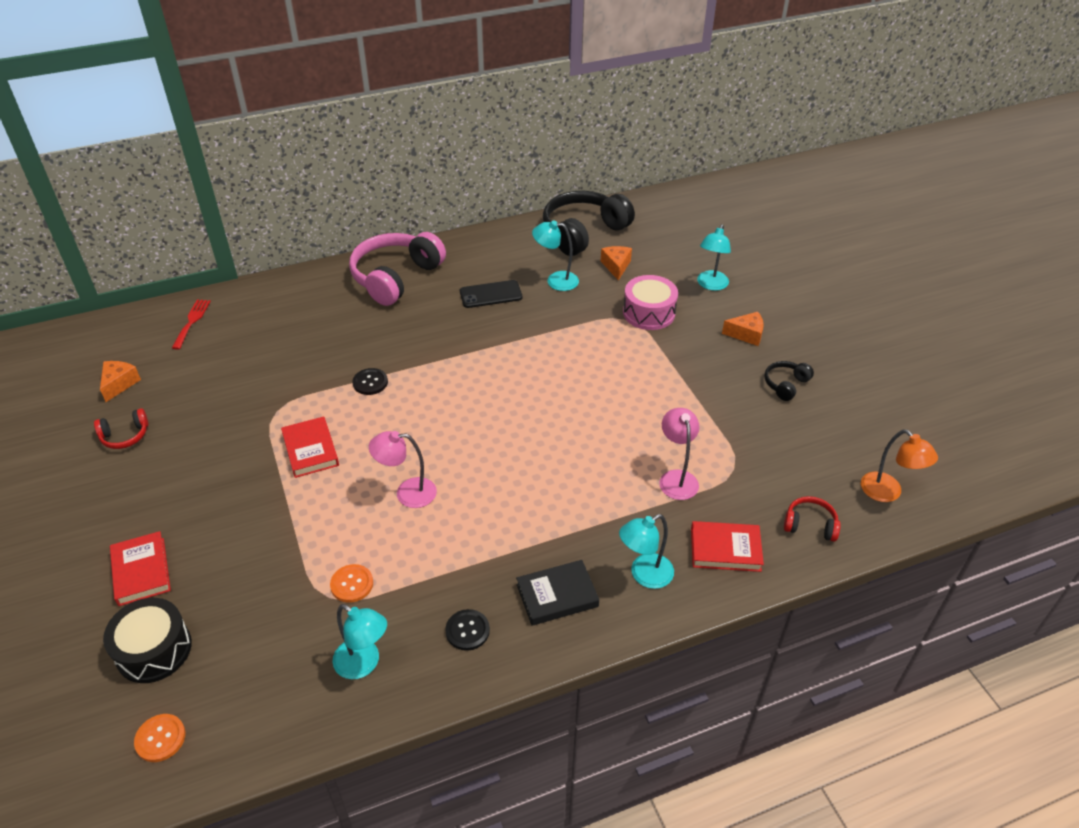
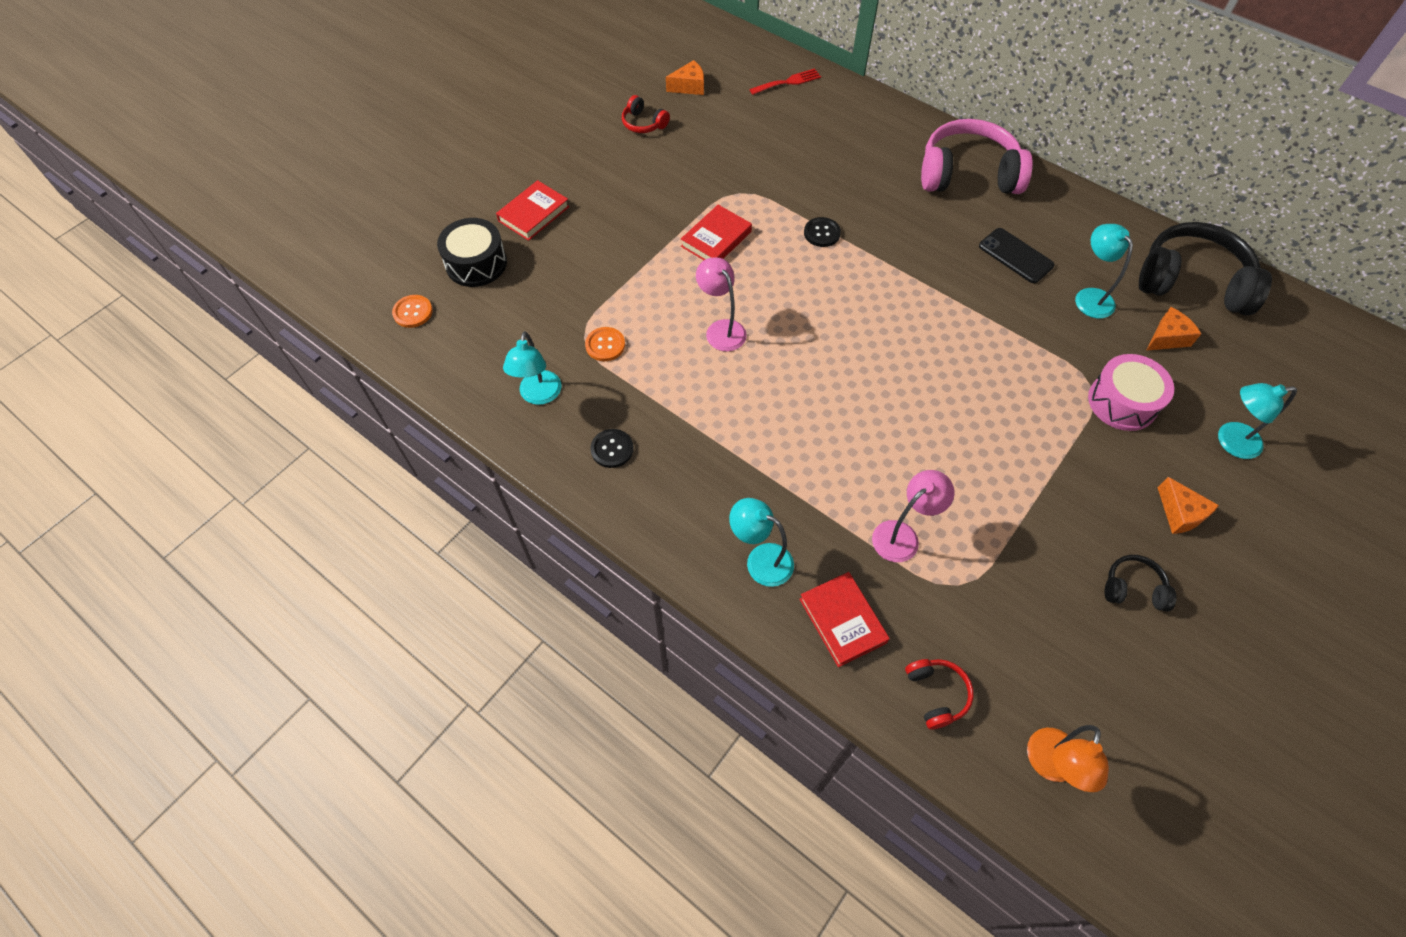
camera: 60 degrees right, 15 degrees up
(557, 595) = (690, 498): black book -> none

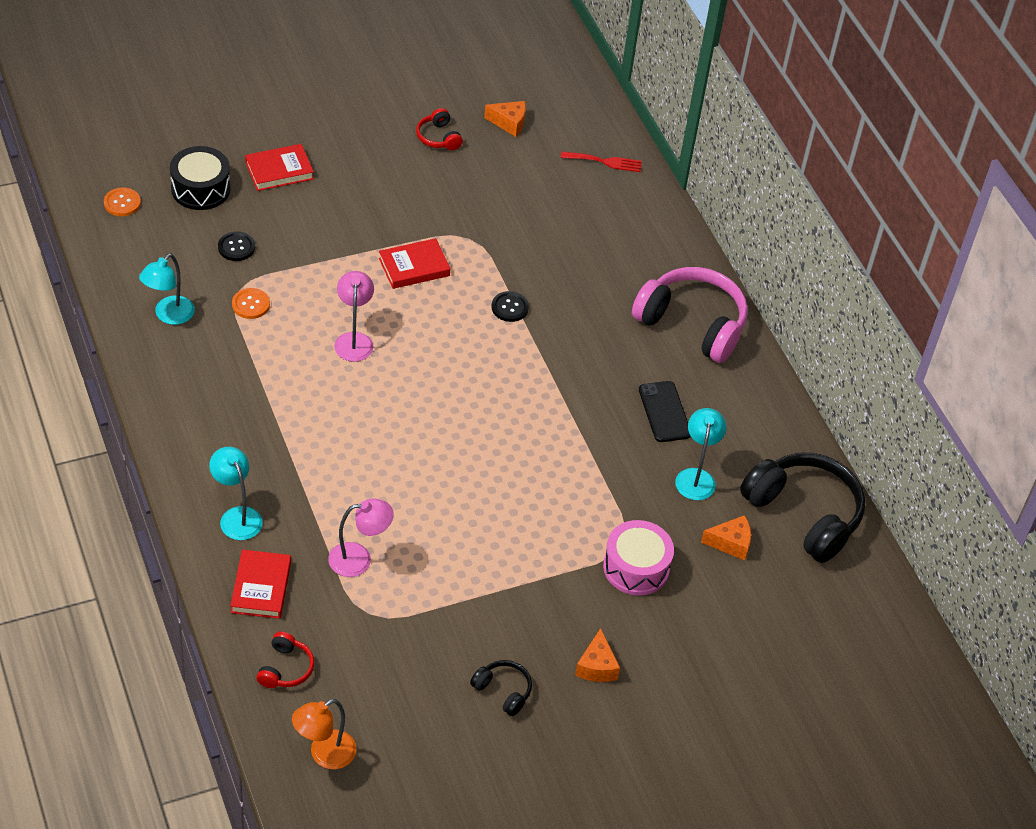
camera: 25 degrees right, 10 degrees down
(612, 449) = (192, 383): black button -> black button (236, 247)
(1230, 441) = (697, 643): turquoise lamp -> none

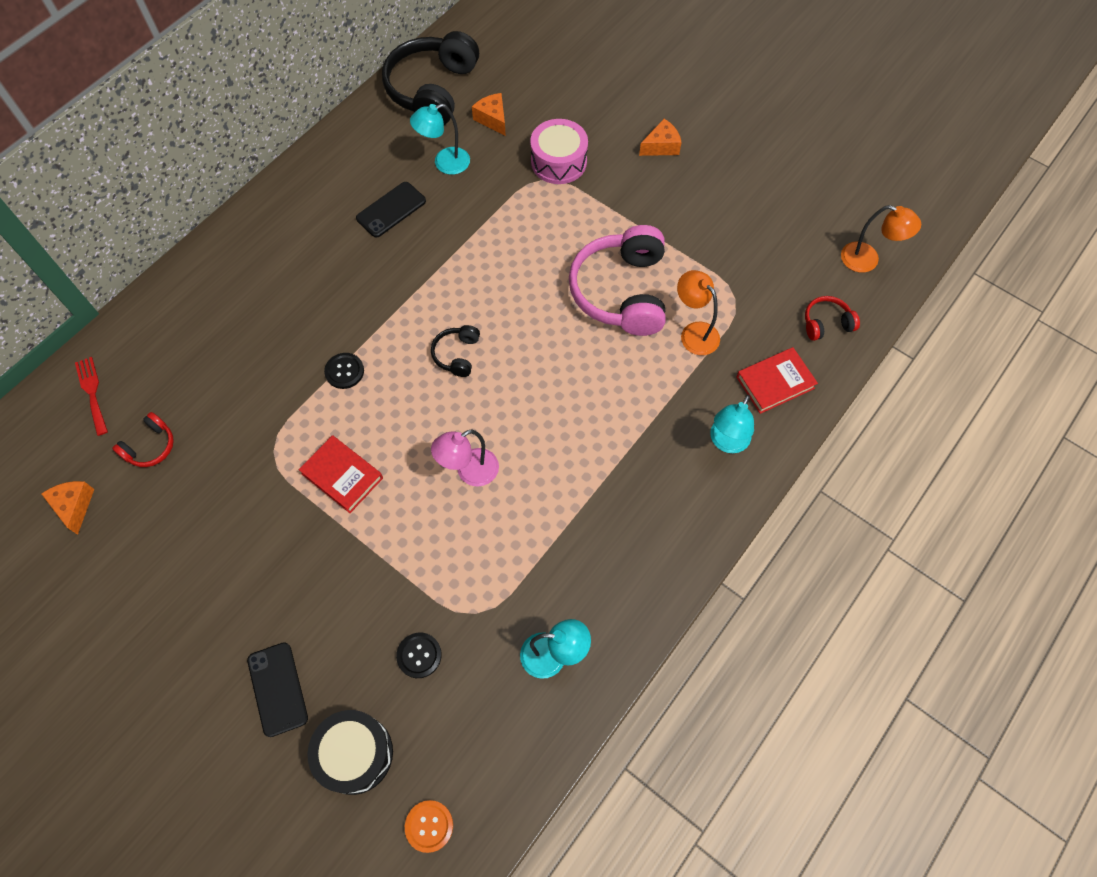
camera: 115 degrees left, 15 degrees up
(250, 304) = (487, 589): orange button -> none
(279, 171) = (278, 689): red book -> black phone
(359, 559) = (694, 332): pink lamp -> orange lamp
(438, 137) = (134, 561): red headphones -> red headphones (150, 446)
(503, 691) = (726, 187): black headphones -> black headphones (457, 354)
(692, 324) = (276, 233): pink headphones -> pink headphones (621, 292)

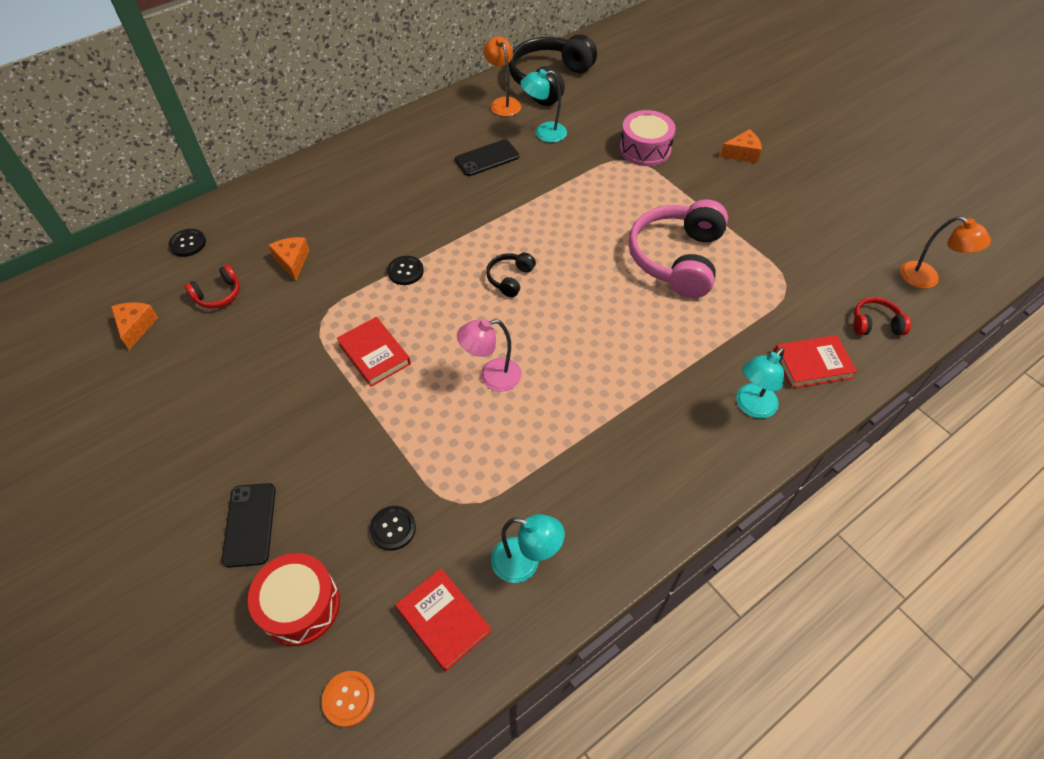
camera: 15 degrees right, 10 degrees down
(92, 392) = (188, 243): red fork -> black button
(355, 754) = (300, 605): black drum -> red drum
(492, 119) = (595, 109): orange cheese -> orange cheese (292, 261)
(493, 730) = (443, 620): none -> red book
(694, 332) = (739, 305): orange lamp -> orange lamp (503, 103)

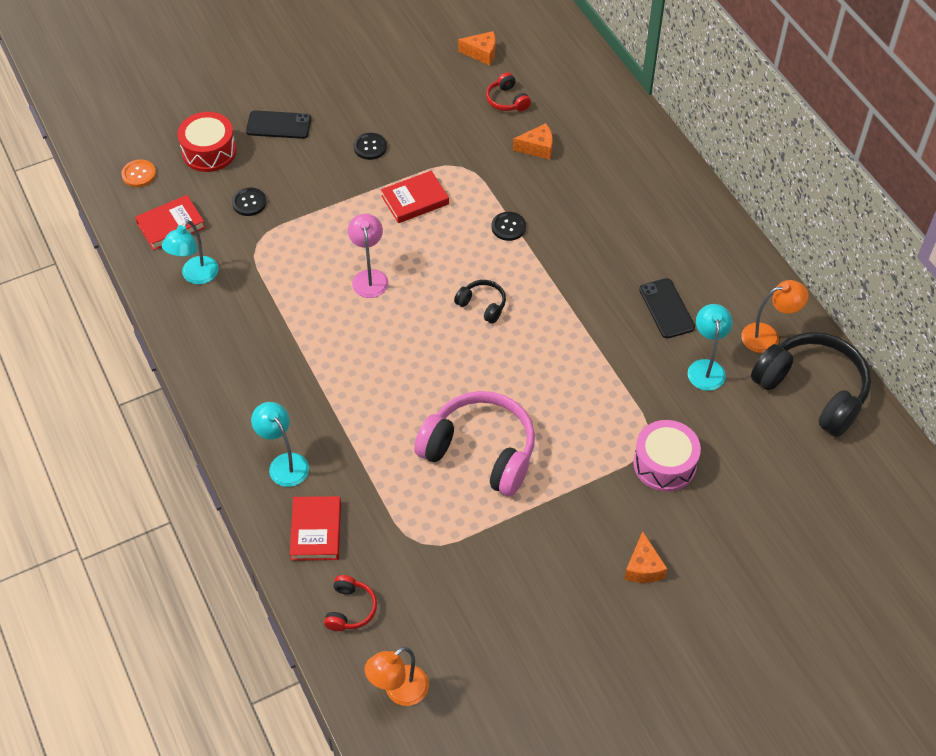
camera: 100 degrees right, 0 degrees up
(188, 243) = (574, 78): black button -> black button (370, 147)

